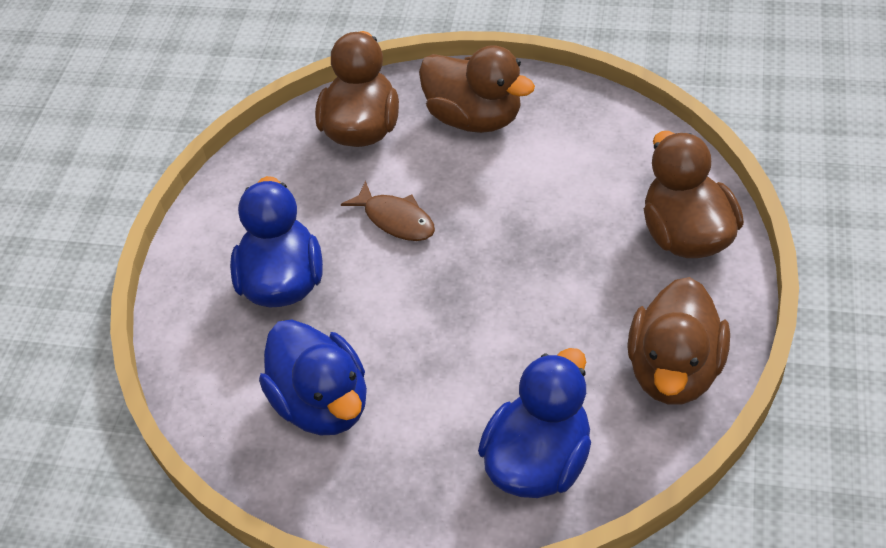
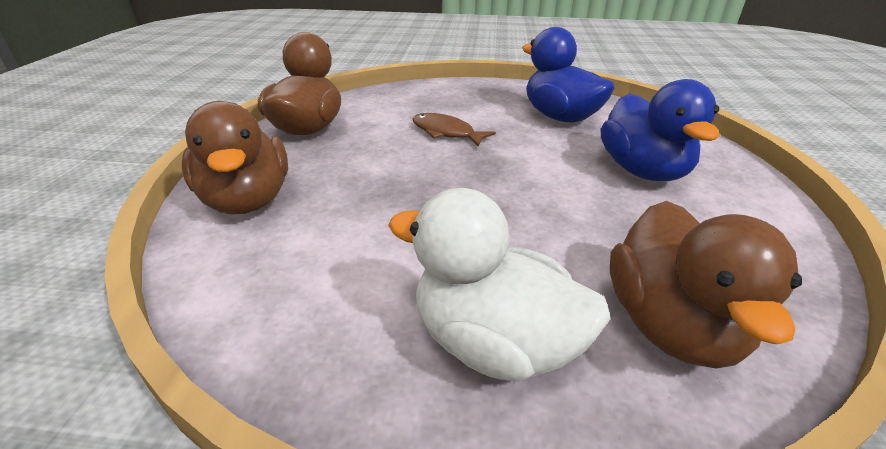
camera: 170 degrees right, 15 degrees down
(396, 220) = (559, 214): brown fish -> brown fish (446, 132)
(475, 118) = (493, 342): brown duck -> white duck
(539, 461) = (411, 100): blue duck -> none

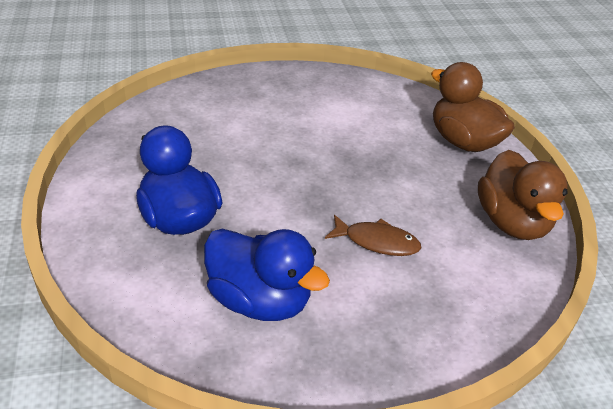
camera: 160 degrees right, 5 degrees up
(493, 342) = (276, 95): white duck -> none
(671, 325) = (194, 111): brown duck -> none

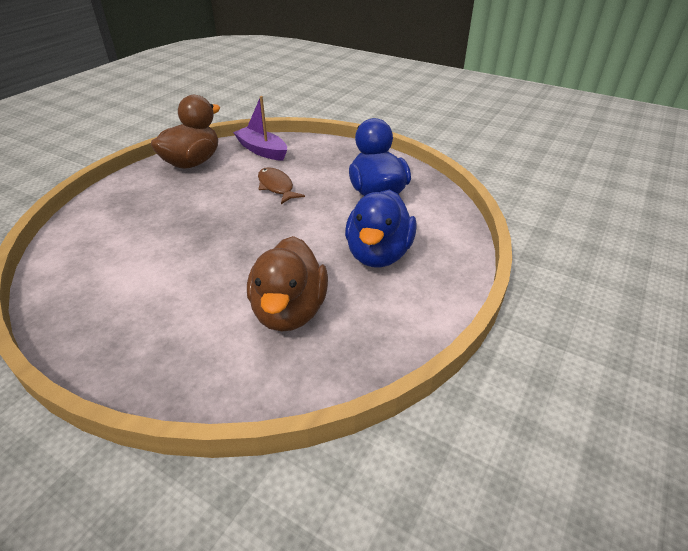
camera: 135 degrees left, 0 degrees up
(463, 142) = (113, 208): brown duck -> brown duck (289, 311)
(485, 289) = (262, 150): none -> purple boat

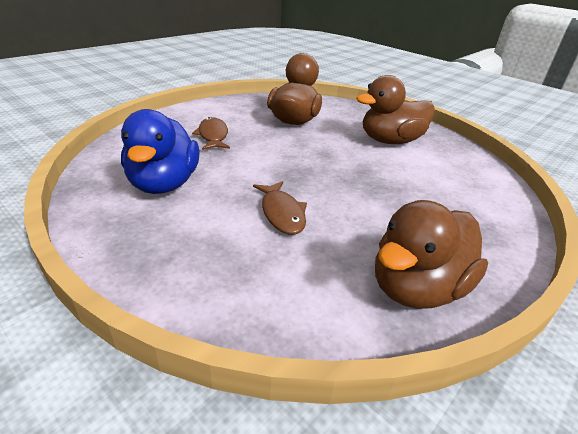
camera: 170 degrees left, 5 degrees down
(151, 296) = (390, 141): none -> brown duck
(262, 150) = (291, 296): purple boat -> none
(378, 254) = (213, 136): blue duck -> brown fish

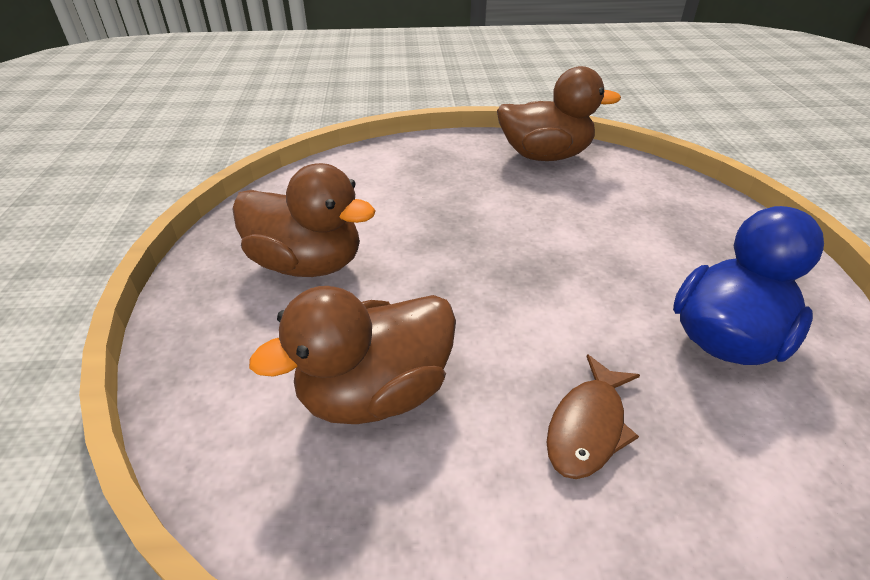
camera: 135 degrees left, 5 degrees up
(282, 213) = (593, 237): brown fish -> none

